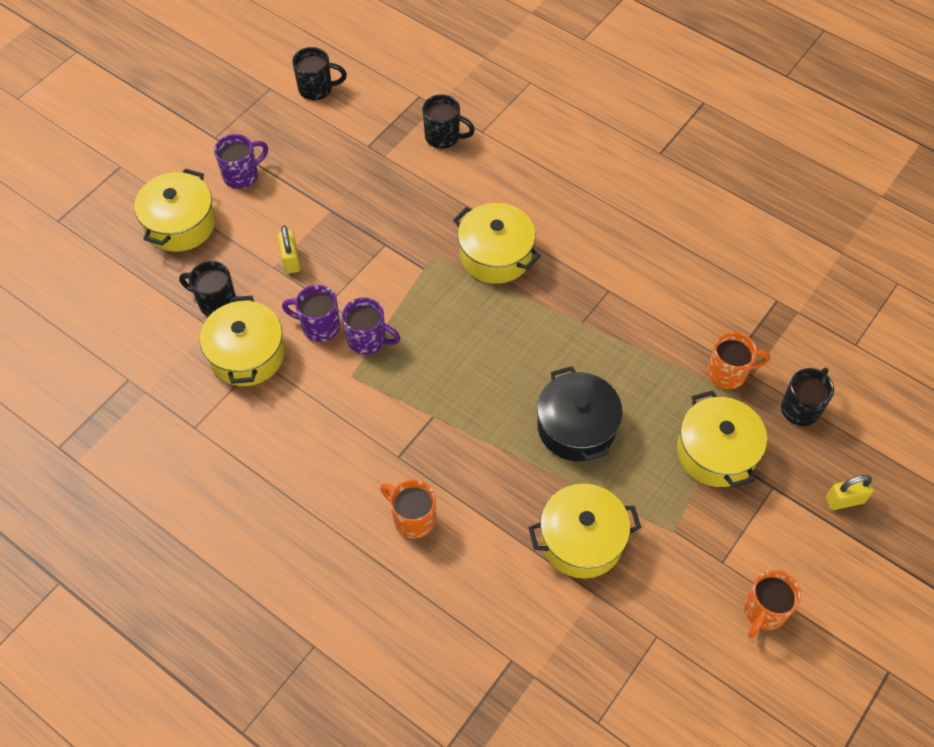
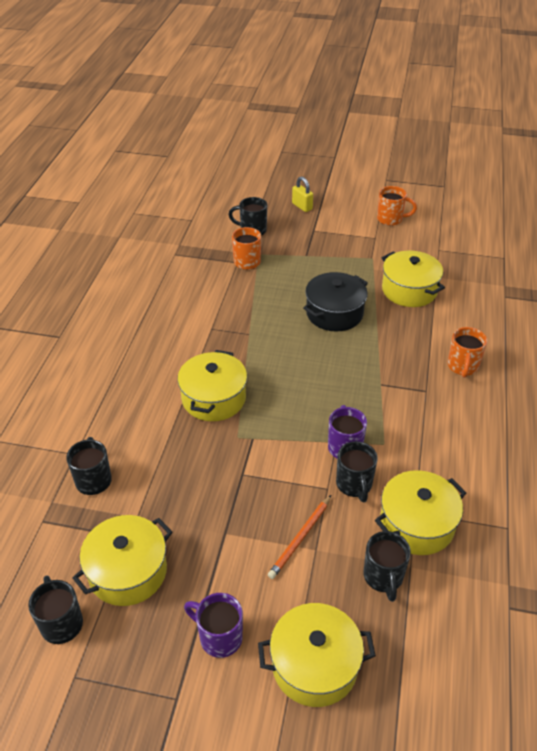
camera: 115 degrees left, 15 degrees down
(291, 260) = (300, 538): yellow padlock -> orange pencil
(319, 326) = (354, 485): purple mug -> black mug
(716, 452) = (307, 254): yellow pot -> yellow pot (128, 571)

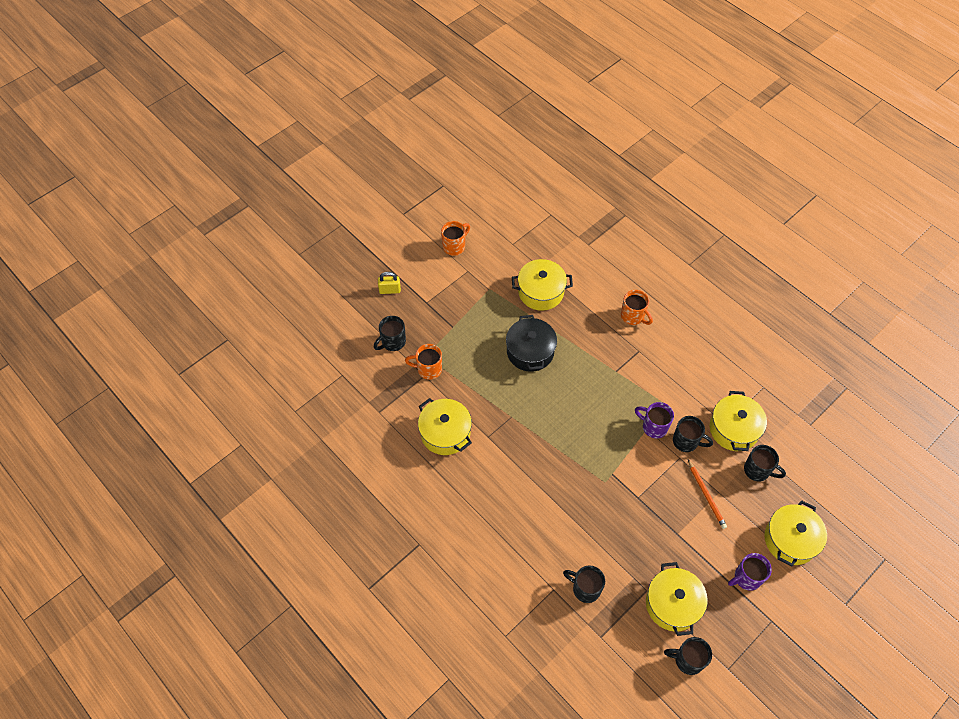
camera: 55 degrees left, 15 degrees up
(213, 398) = (560, 476): yellow pot -> yellow pot (445, 433)

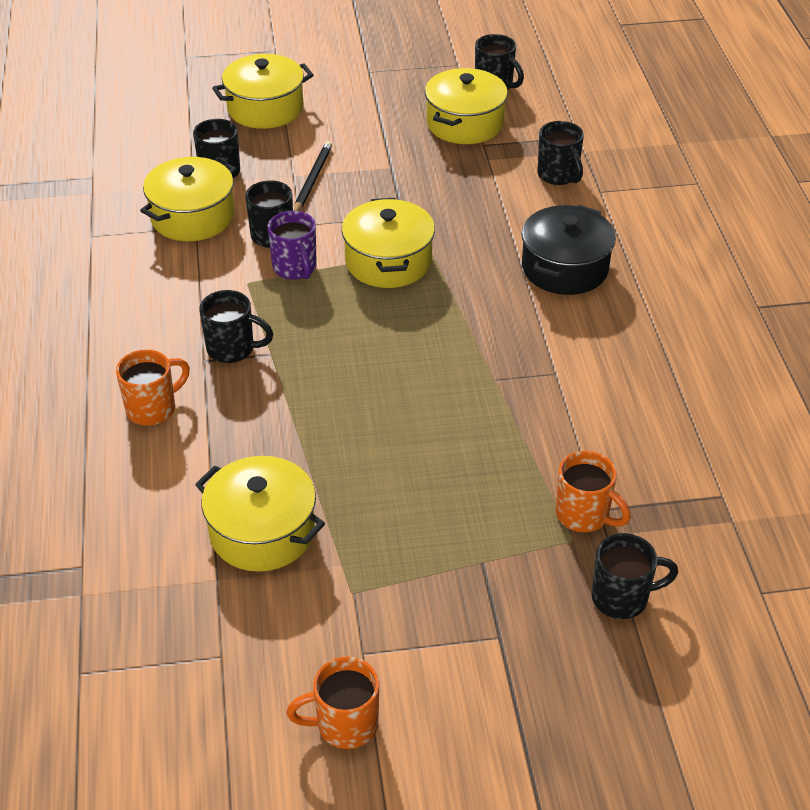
camera: 145 degrees left, 15 degrees down
(390, 290) = (560, 707): yellow padlock -> none
(445, 433) = (623, 410): yellow pot -> yellow pot (388, 261)
(530, 351) = (378, 449): black pot -> black pot (565, 268)
(633, 316) = (153, 408): orange mug -> orange mug turned 60 degrees clockwise
(633, 363) = (232, 349): none -> black mug
(706, 495) = (312, 180): orange pencil -> black pencil
(746, 578) = (355, 106): purple mug -> none

